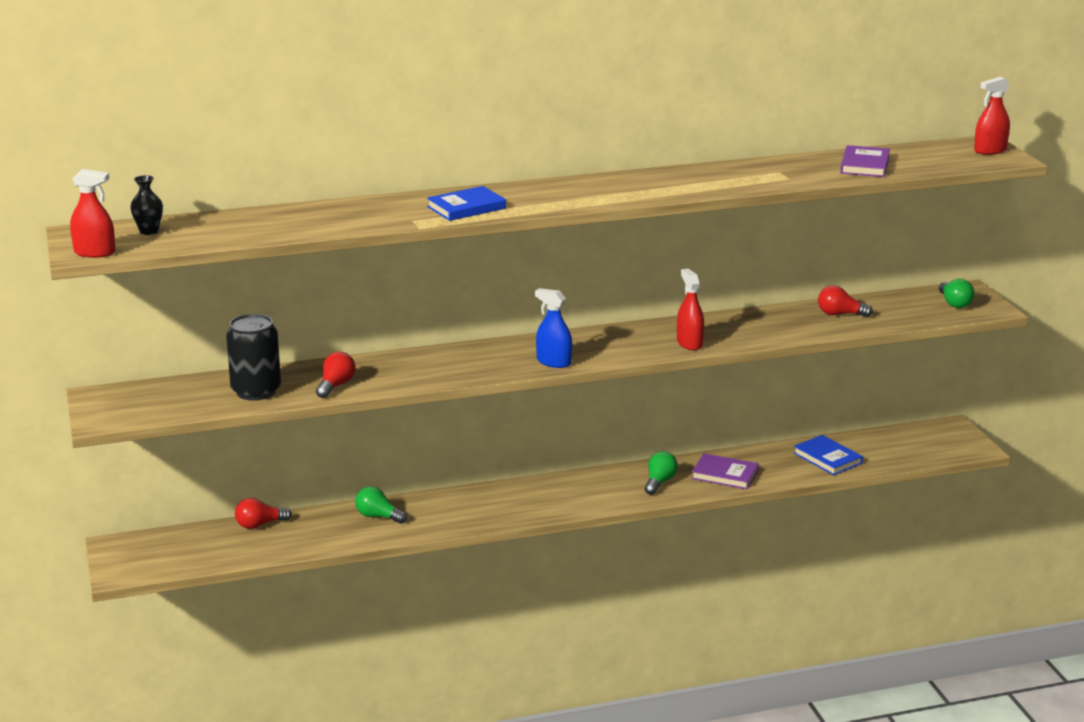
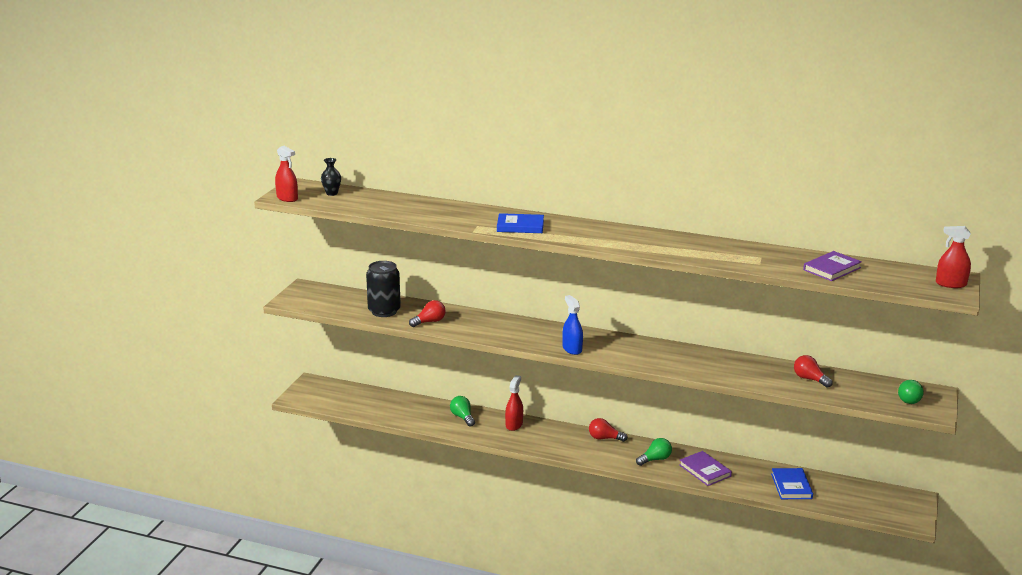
camera: 35 degrees right, 0 degrees up
(259, 525) = (395, 398): red light bulb -> red light bulb (604, 438)
(689, 343) = (675, 365): red spray bottle -> red spray bottle (514, 425)

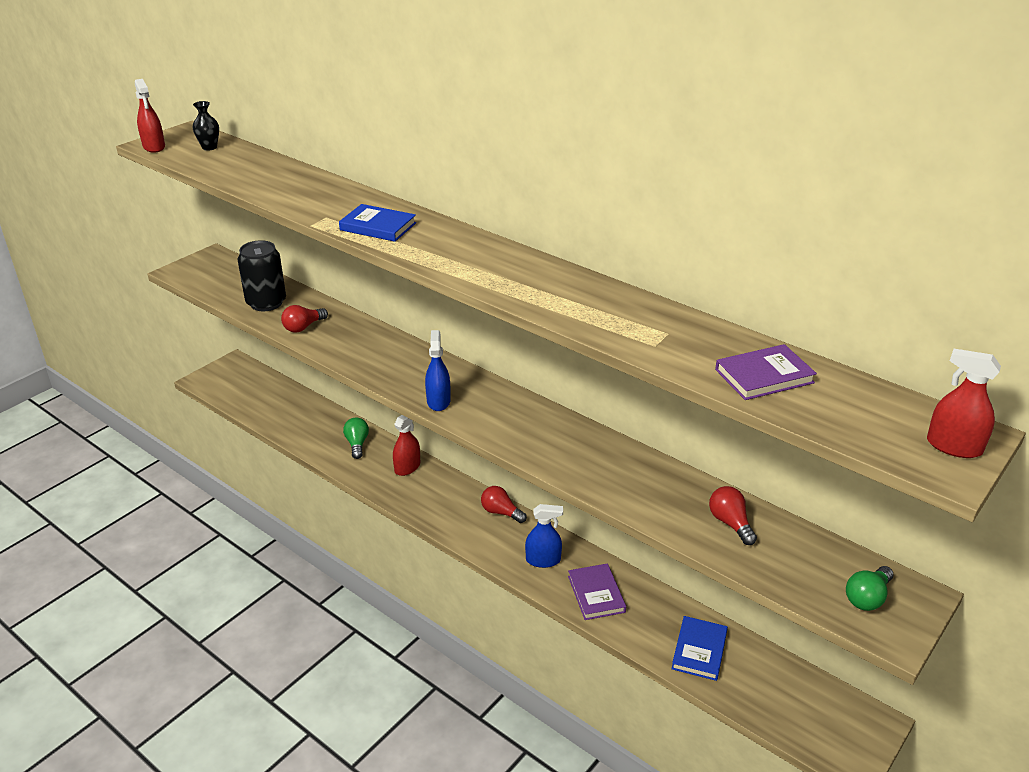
camera: 20 degrees right, 10 degrees up
(429, 322) = (303, 327): red light bulb -> red light bulb turned 150 degrees clockwise
(655, 459) = (543, 560): green light bulb -> blue spray bottle

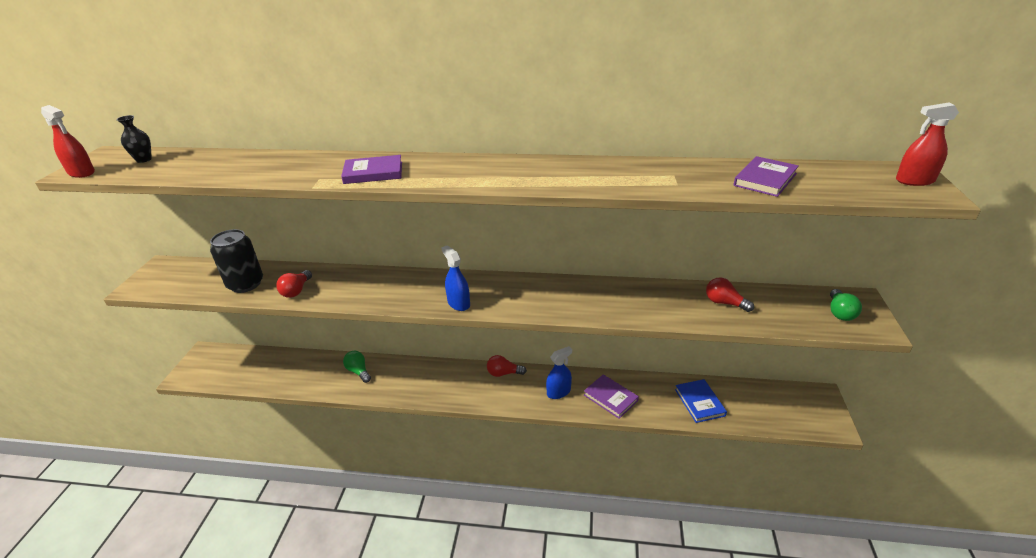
camera: 30 degrees left, 0 degrees up
(378, 226) = (373, 173): blue book -> purple book
(407, 467) = (411, 372): red spray bottle -> none

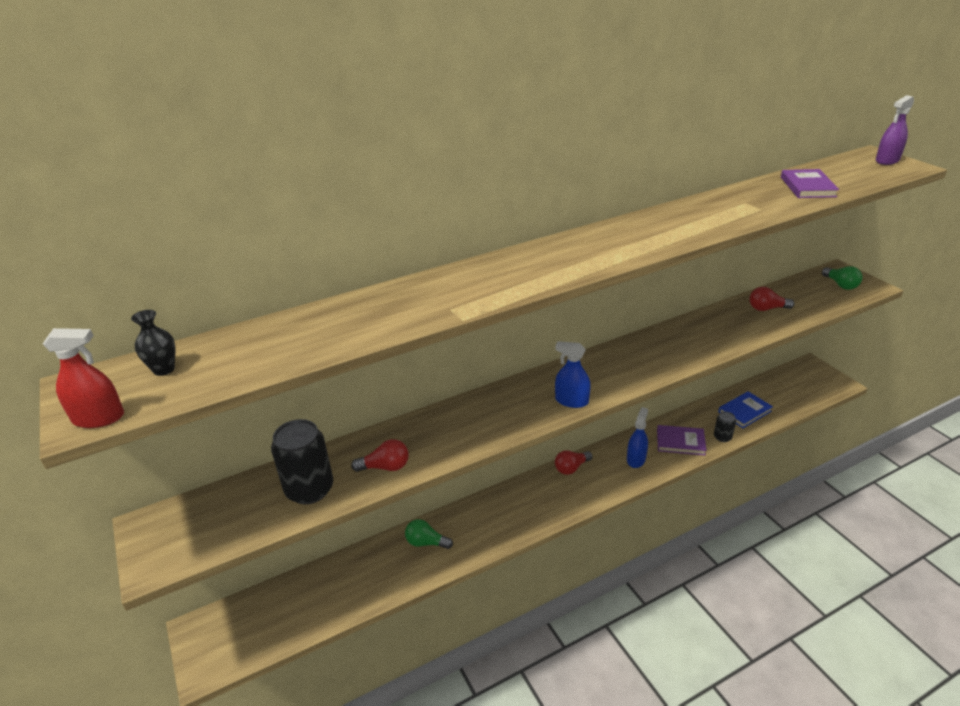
camera: 35 degrees left, 0 degrees up
(296, 291) = (385, 467): red light bulb -> red light bulb turned 75 degrees counterclockwise
(373, 173) = (496, 284): purple book -> none
(652, 412) = (722, 437): none -> black can
(699, 402) = (744, 411): blue book -> blue book turned 75 degrees counterclockwise
(914, 181) = (887, 160): red spray bottle -> purple spray bottle

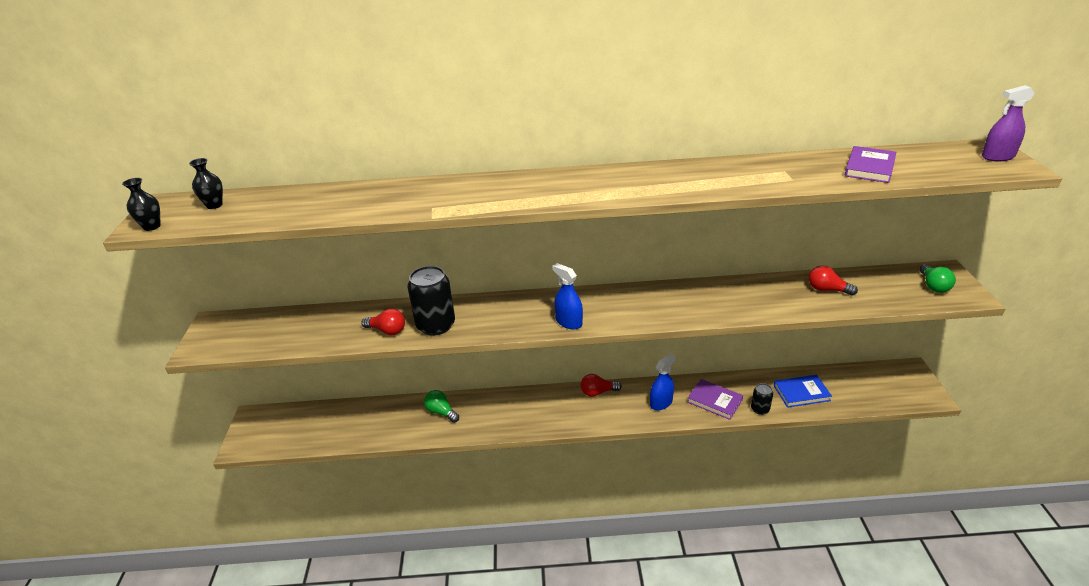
camera: 25 degrees right, 0 degrees up
(99, 418) = (152, 226): red spray bottle -> black vase
(309, 489) = (325, 330): black can -> black can (435, 325)

